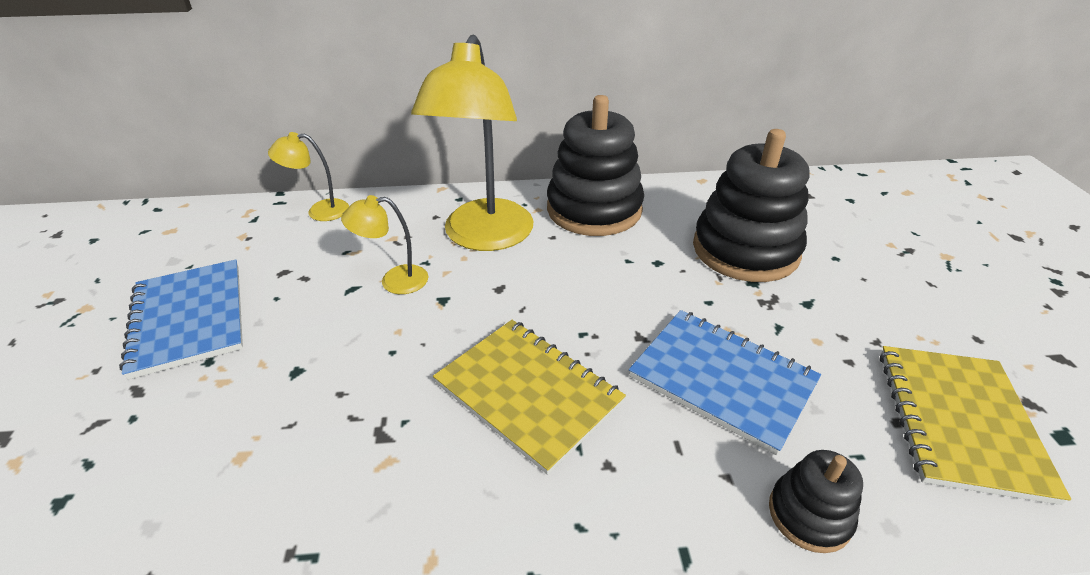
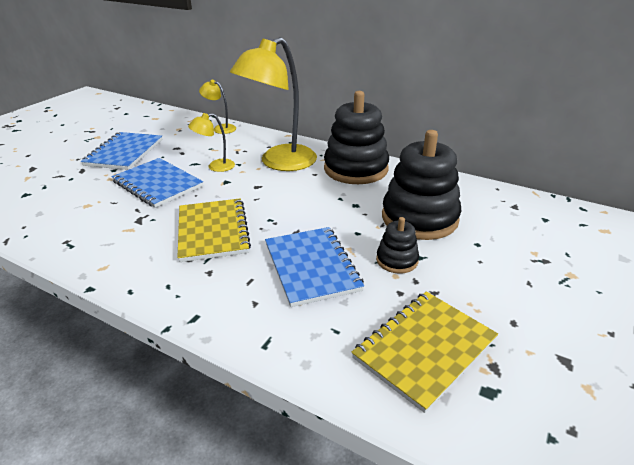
camera: 35 degrees right, 5 degrees down
(332, 353) = (157, 184): none -> blue notebook
(394, 281) = (215, 166): yellow lamp -> yellow lamp turned 45 degrees counterclockwise
(809, 514) = (271, 336): black stacking toy -> black stacking toy (397, 260)

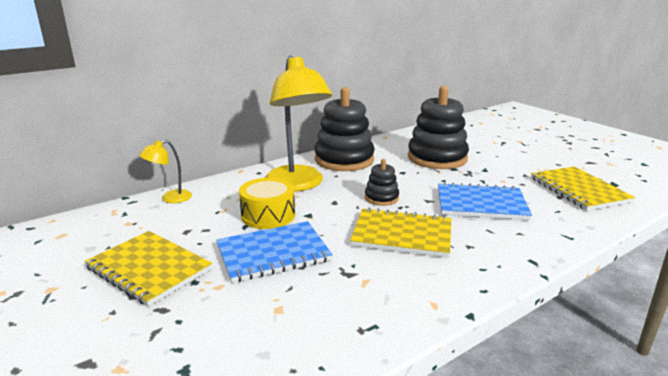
camera: 65 degrees left, 10 degrees down
(124, 152) = (149, 269): blue notebook -> yellow notebook
(215, 166) = (268, 215): yellow lamp -> yellow drum
(397, 260) = (485, 176): black stacking toy -> black stacking toy (381, 198)

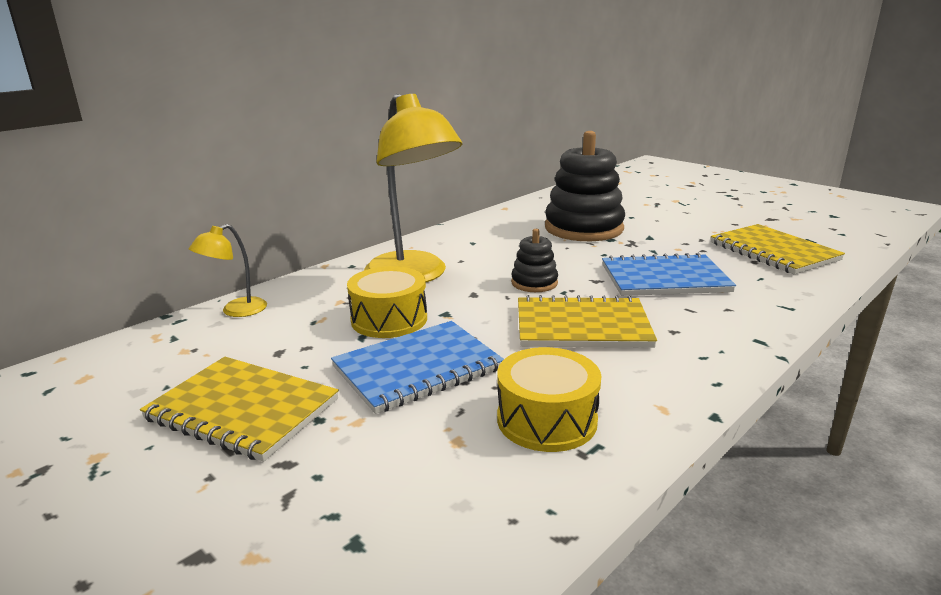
camera: 10 degrees left, 0 degrees up
(344, 160) = (463, 240): black stacking toy -> none
(346, 302) = (546, 420): none -> yellow drum

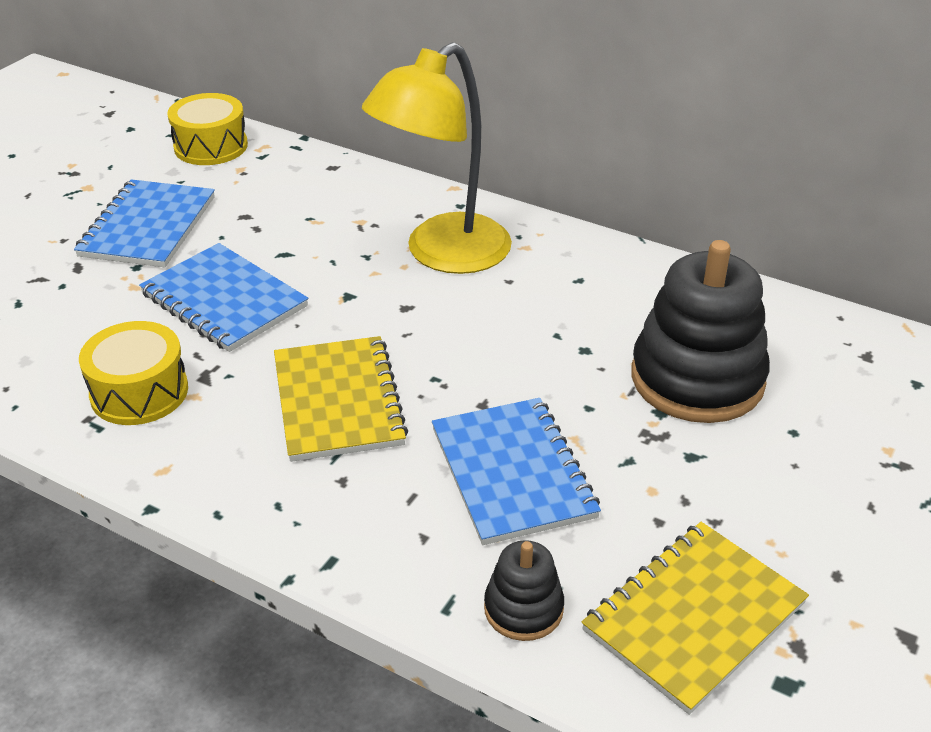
camera: 75 degrees right, 15 degrees up
(236, 311) = (322, 169): yellow lamp -> none
(242, 410) = (148, 227): yellow notebook -> blue notebook
(389, 319) = (324, 262): yellow drum -> yellow drum (211, 146)
(534, 283) = (455, 350): black stacking toy -> black stacking toy (523, 609)

